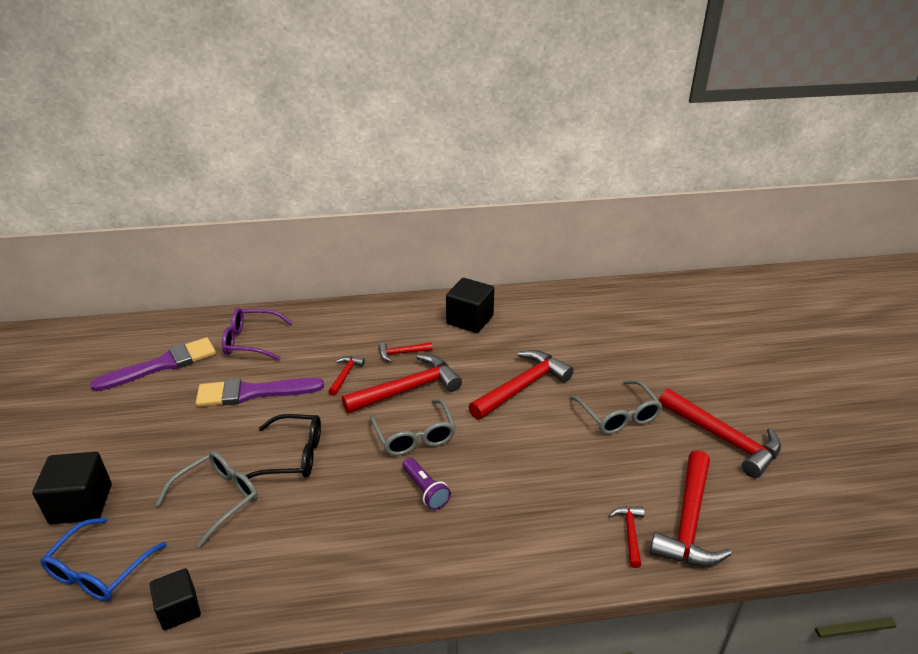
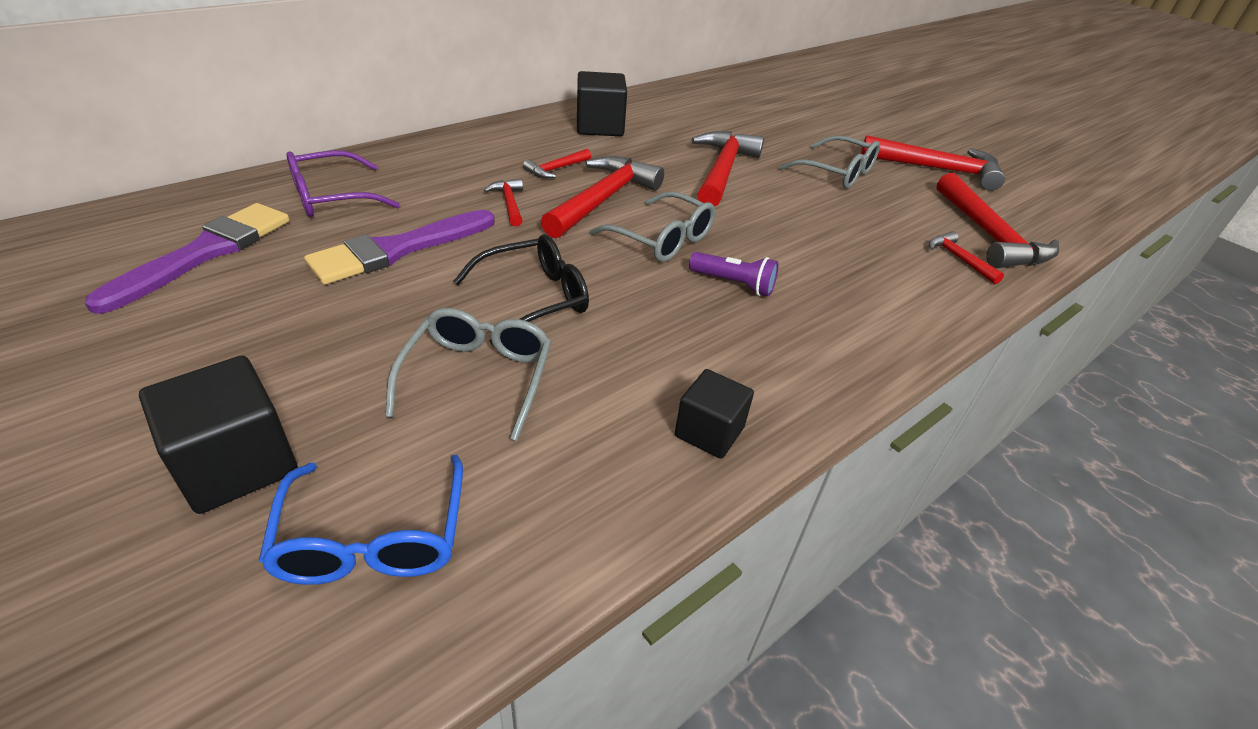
camera: 35 degrees left, 5 degrees up
(179, 609) = (568, 527): black cube -> black cube (709, 432)

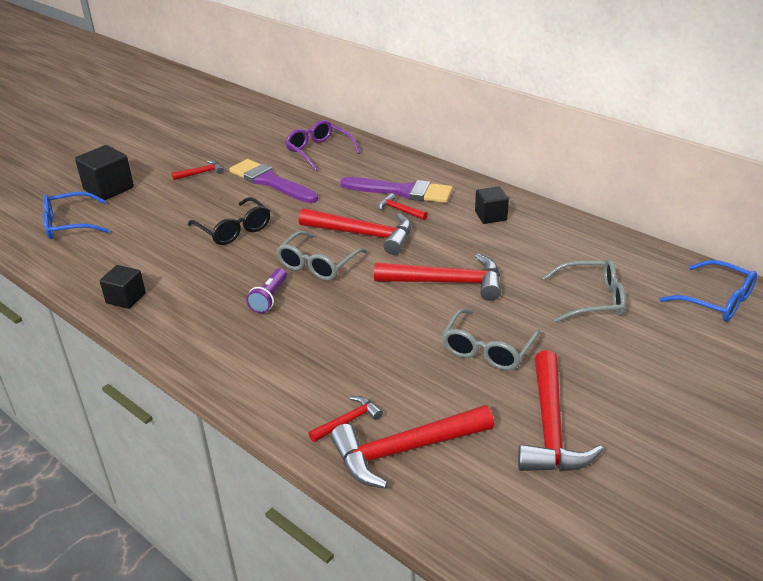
camera: 85 degrees right, 5 degrees down
(205, 253) = (250, 139): purple brush -> purple brush (402, 191)
(478, 377) = (164, 227): grey glasses -> grey glasses (592, 299)
(509, 203) = (340, 202): red hammer -> red hammer (201, 173)
(600, 127) = (490, 216): black cube -> black cube, size x0.65
(770, 81) = (716, 300): none -> blue glasses

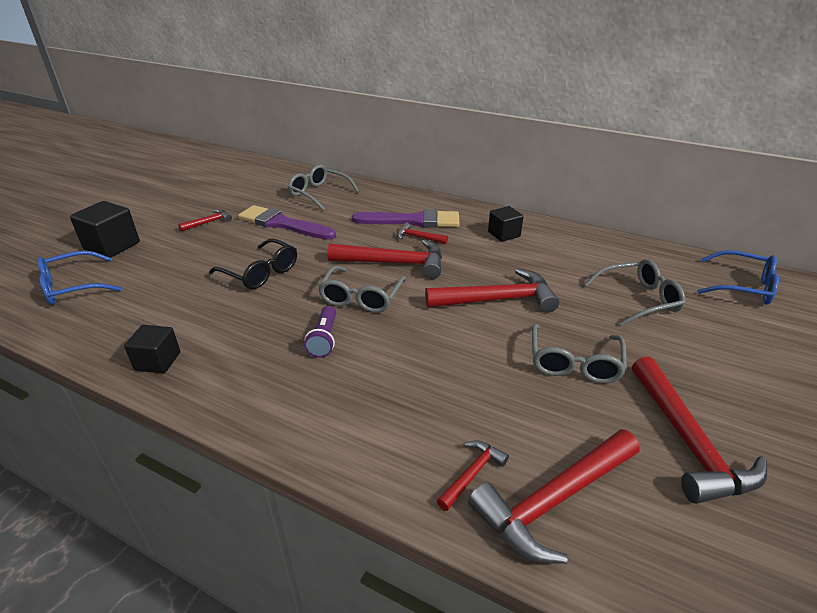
camera: 15 degrees left, 0 degrees up
(319, 151) = (319, 193): purple glasses -> grey glasses

